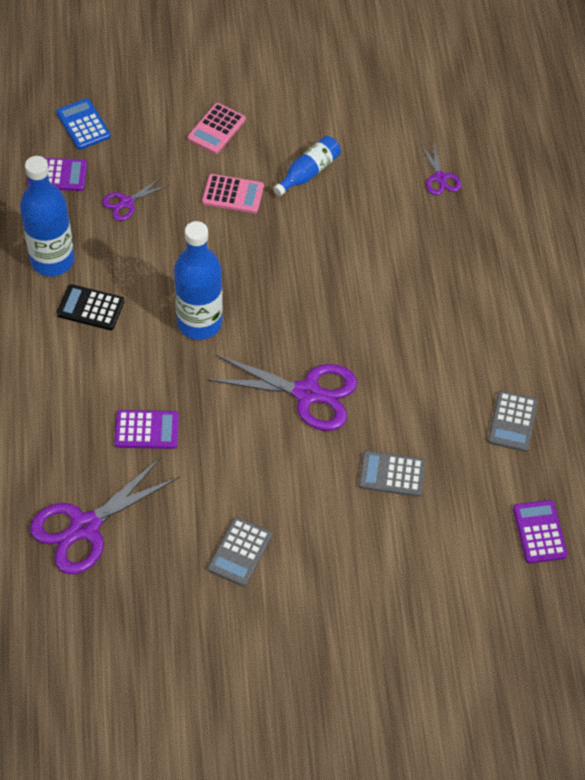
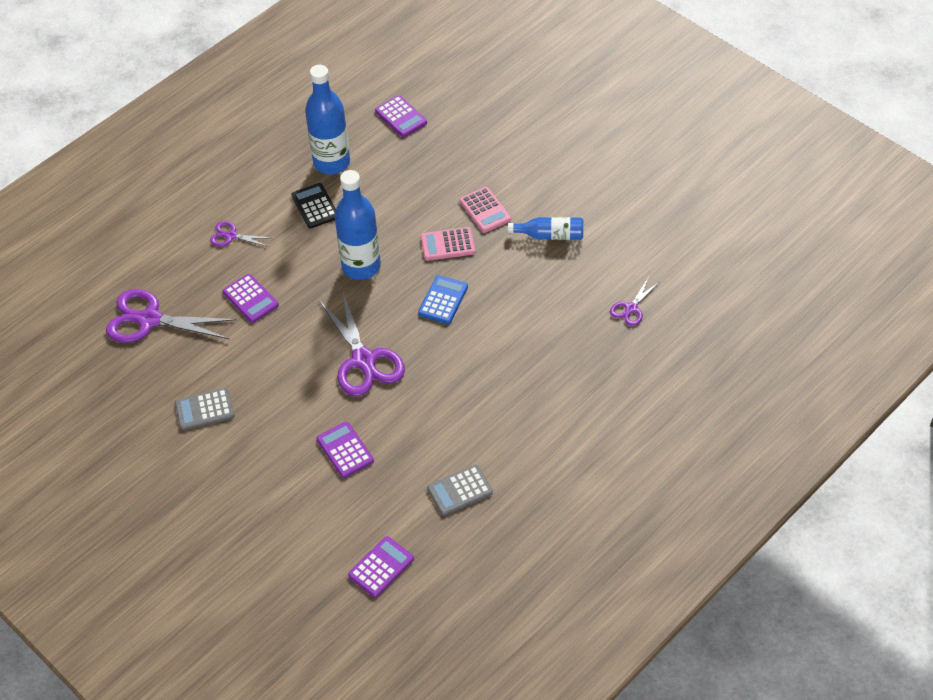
camera: 55 degrees right, 5 degrees down
(83, 124) = (455, 100): blue calculator -> blue calculator (443, 300)
(126, 203) = (417, 164): purple scissors -> purple scissors (231, 236)
(216, 129) = (530, 164): pink calculator -> pink calculator (448, 244)
(392, 474) = (345, 450): grey calculator -> purple calculator

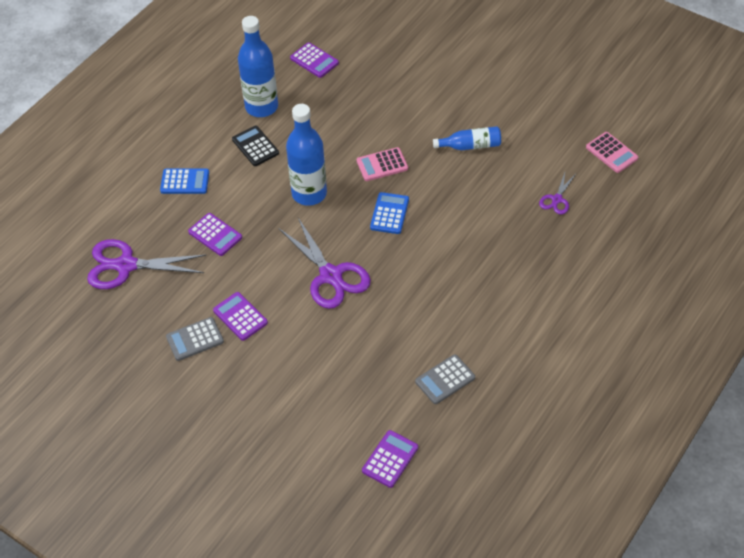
camera: 10 degrees left, 0 degrees up
(231, 236) = (185, 182): purple scissors -> blue calculator
(345, 450) = (332, 358): purple calculator -> purple calculator (240, 316)
(485, 210) = (408, 131): pink calculator -> pink calculator (611, 153)

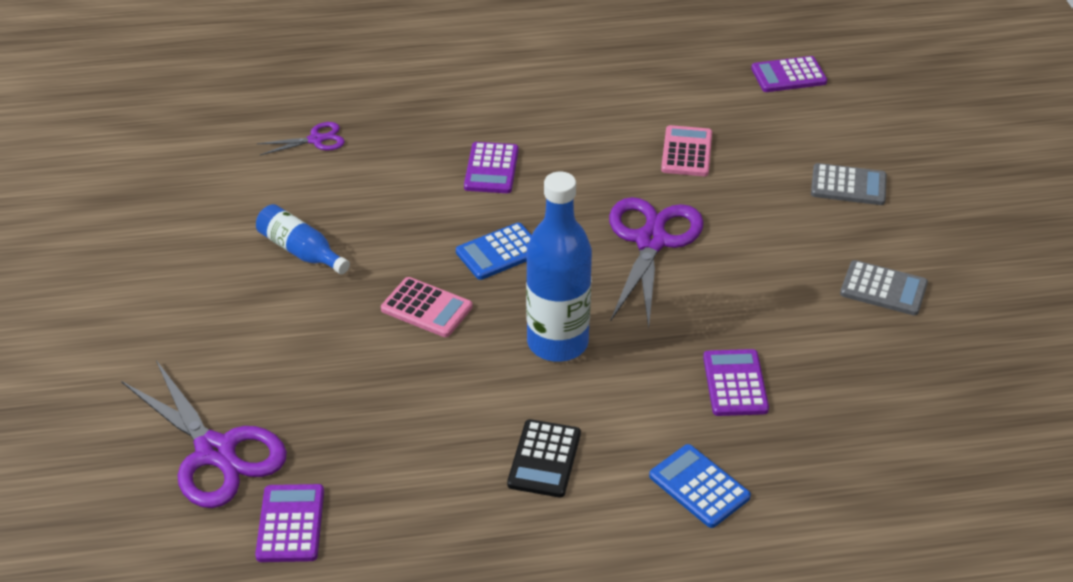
camera: 135 degrees left, 10 degrees down
(126, 265) = (895, 433): purple scissors -> purple scissors (216, 452)
(240, 316) = (804, 274): purple calculator -> purple calculator (491, 169)
(261, 107) = (460, 512): blue bottle -> none
(445, 379) = (659, 90): grey calculator -> grey calculator (848, 185)
(611, 153) = (188, 137): pink calculator -> pink calculator (687, 152)

